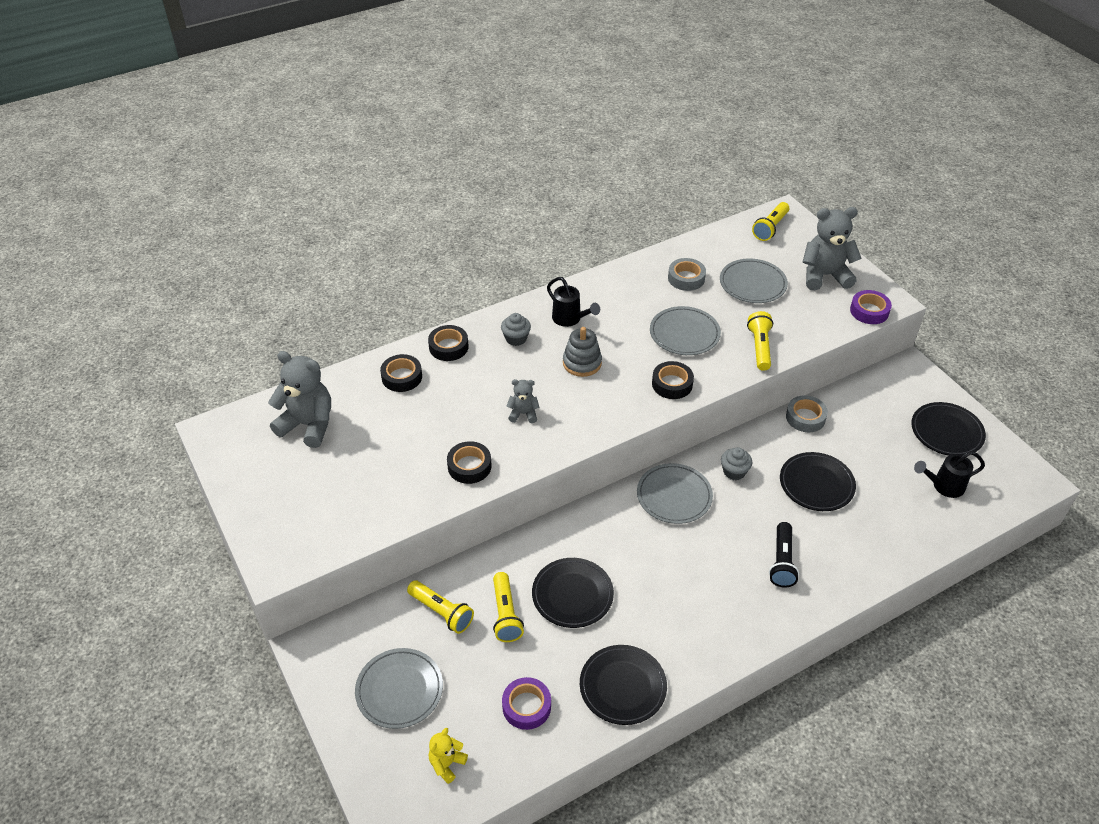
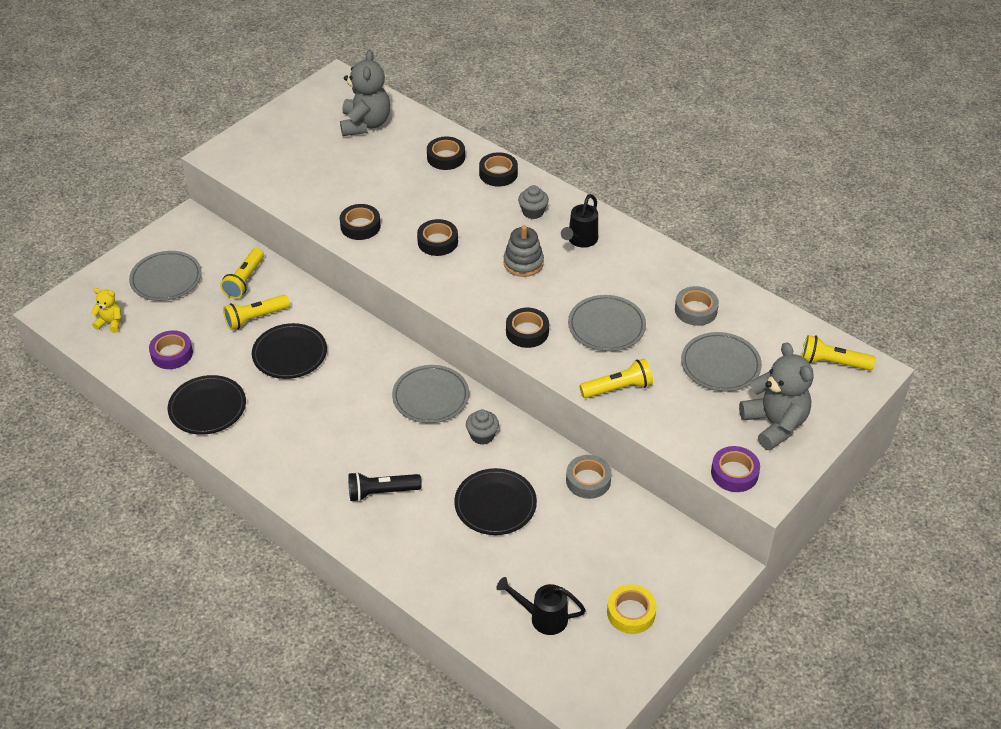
camera: 70 degrees right, 0 degrees up
(523, 414) = (437, 242): grey teddy bear -> black tape
(944, 486) = (543, 617): black watering can -> black watering can turned 45 degrees counterclockwise
(946, 432) = (631, 613): black plate -> yellow tape

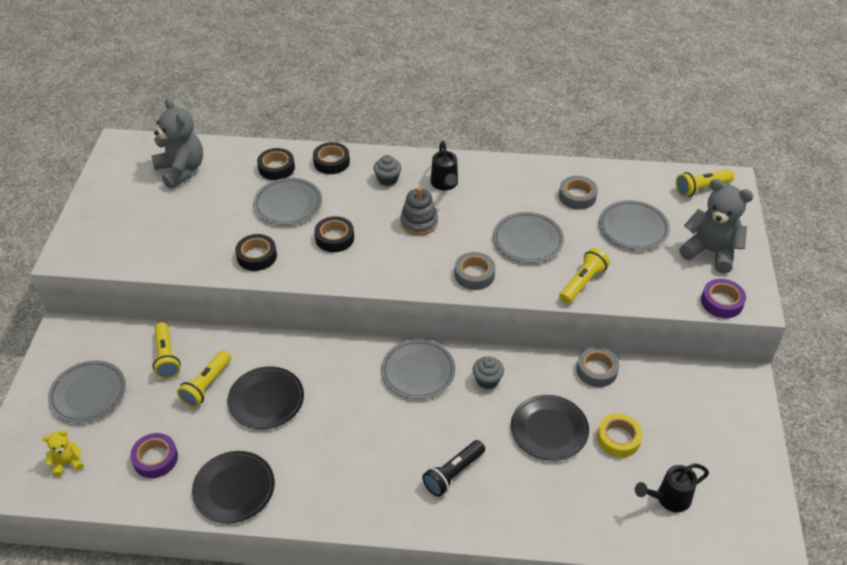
camera: 35 degrees left, 0 degrees up
(426, 194) = (288, 204): none -> grey plate
(527, 332) = (474, 274): black tape -> grey tape
(631, 613) = (723, 454): yellow tape -> yellow tape (618, 438)

